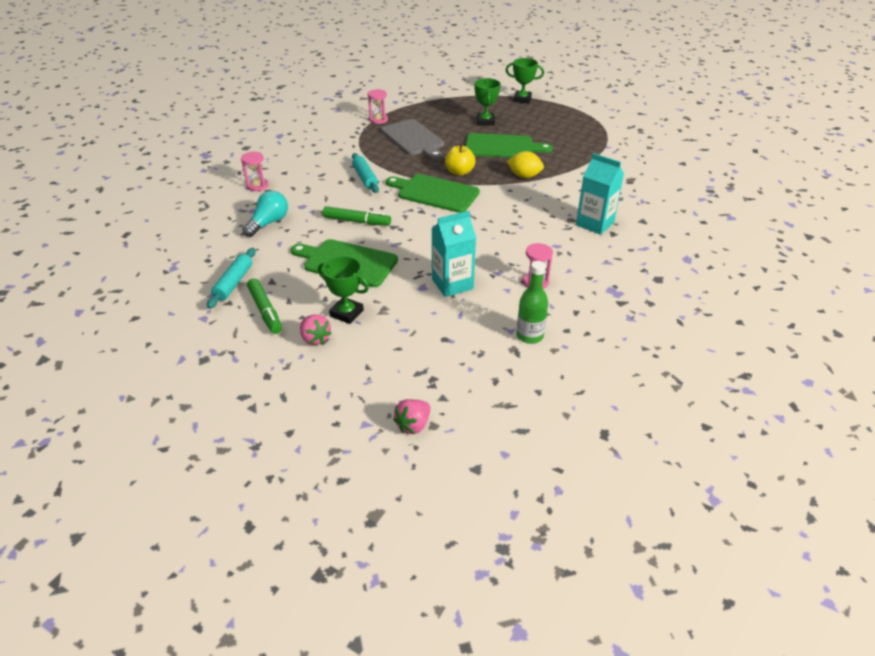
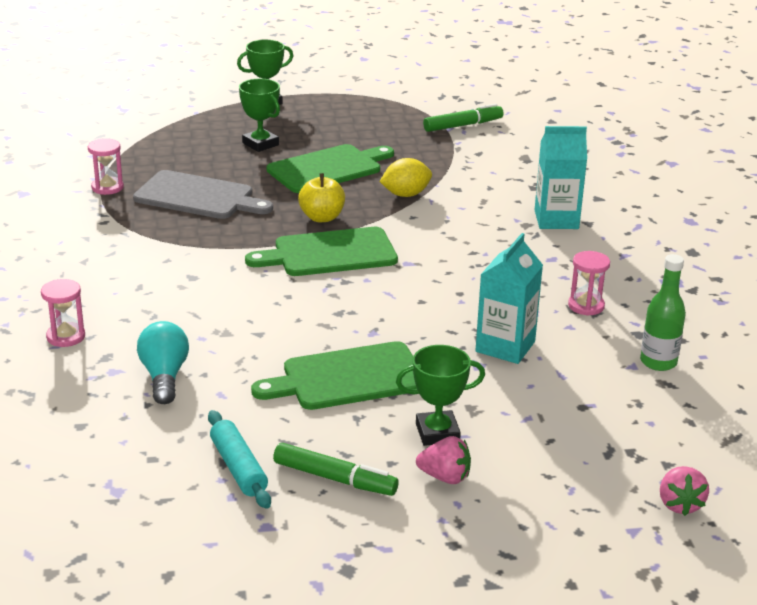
camera: 40 degrees left, 10 degrees down
(357, 221) = (283, 325): green marker -> green marker (463, 125)
(365, 178) = (209, 269): turquoise rolling pin -> none

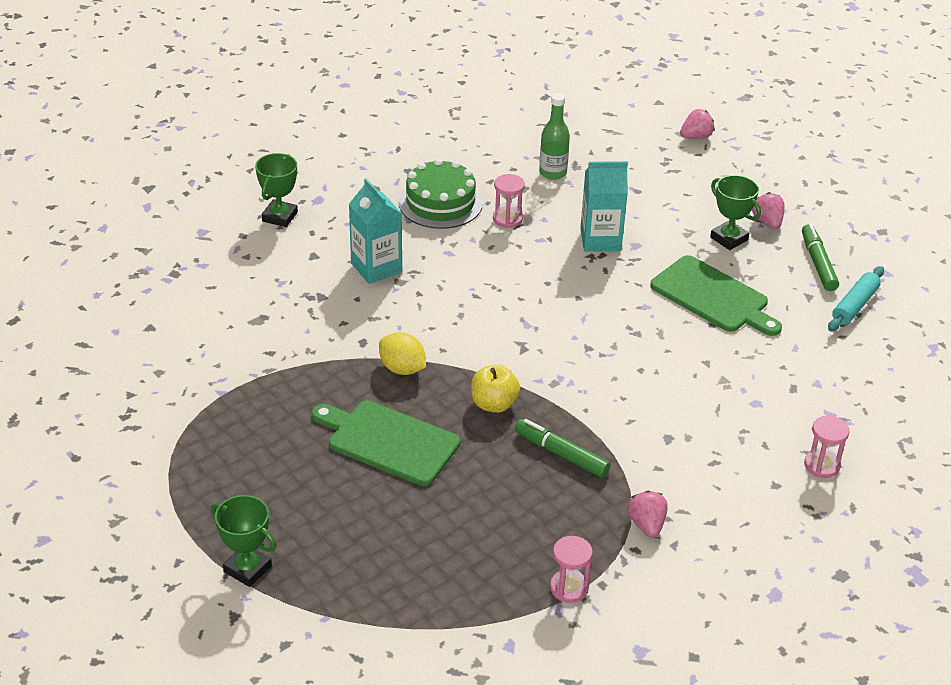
camera: 120 degrees left, 10 degrees up
(119, 234) = (646, 525): none -> pink strawberry
(164, 376) = (807, 385): turquoise light bulb -> none
(198, 197) = (527, 507): grey cutting board -> none
(260, 144) = (370, 518): green trophy -> green trophy (280, 217)
(330, 253) = (553, 373): green cutting board -> none
(463, 125) = (206, 384): green marker -> green marker (561, 454)
(642, 278) = (440, 202): none -> green cake

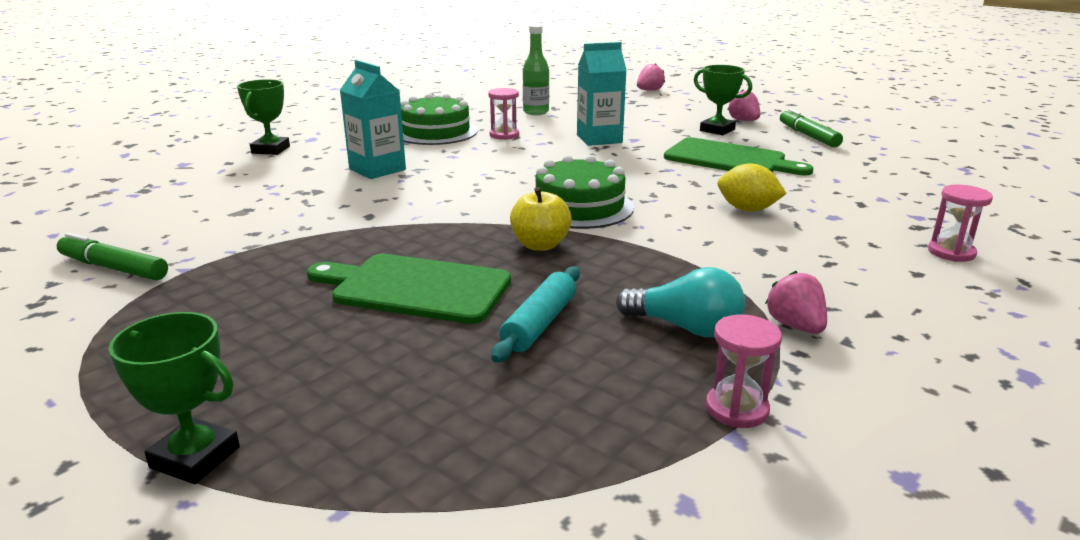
camera: 10 degrees left, 15 degrees down
(402, 369) = (420, 230): yellow lemon -> yellow lemon (747, 209)
(542, 355) = (579, 207): none -> green cake
(561, 454) = (643, 275): green marker -> green marker (113, 268)
(568, 513) = (685, 327): none -> turquoise light bulb
(854, 306) = (865, 153): turquoise rolling pin -> turquoise rolling pin (539, 324)

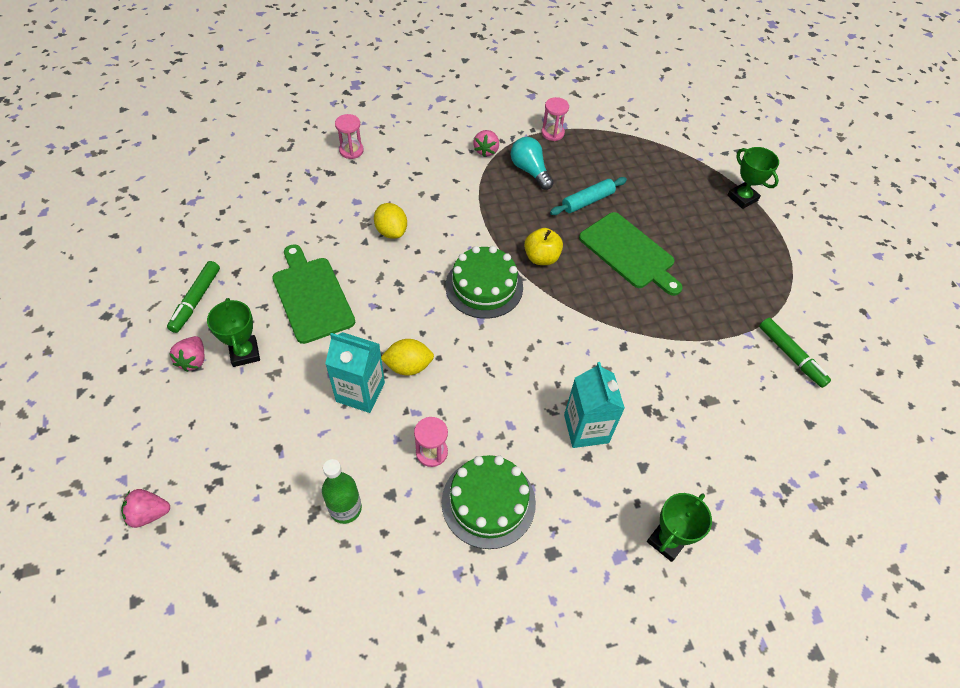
camera: 150 degrees left, 30 degrees up
(580, 155) = (408, 366): none -> yellow lemon

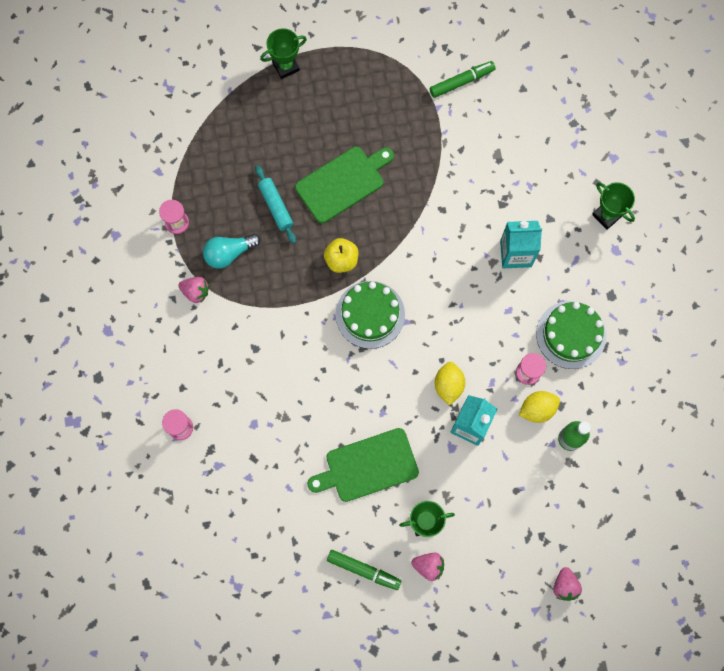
camera: 80 degrees left, 20 degrees up
(391, 231) = (296, 392): yellow lemon -> yellow lemon (537, 409)

